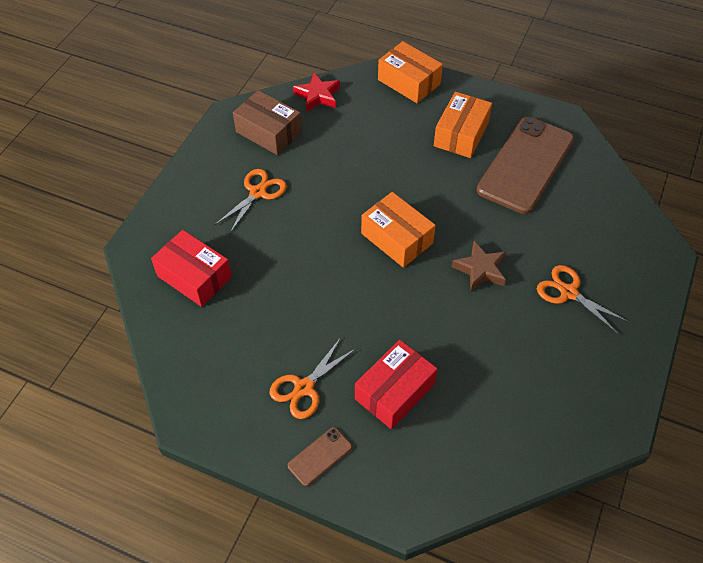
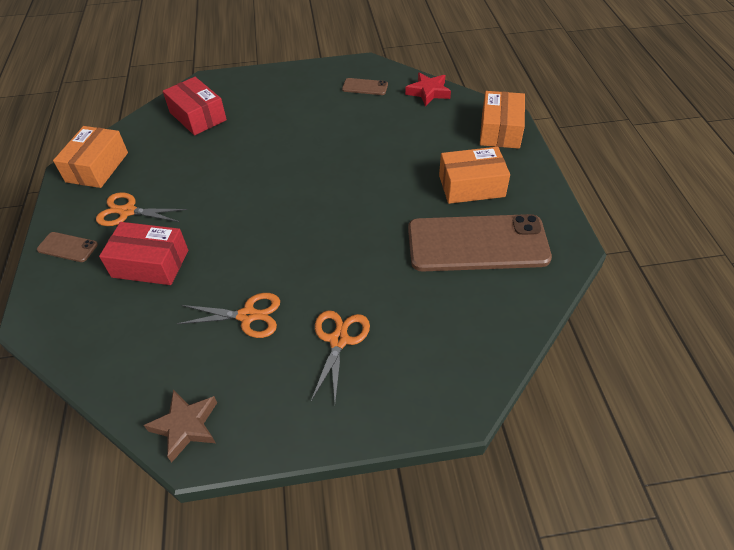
camera: 60 degrees right, 5 degrees down
(194, 276) = (198, 116): red box -> red box turned 45 degrees counterclockwise
(257, 192) = (299, 108): orange scissors -> orange scissors (247, 316)
(268, 132) = (365, 87): brown box -> brown phone
(397, 238) = (313, 198): orange box -> orange box (97, 167)
(480, 269) = (319, 264): brown star -> brown star (186, 426)

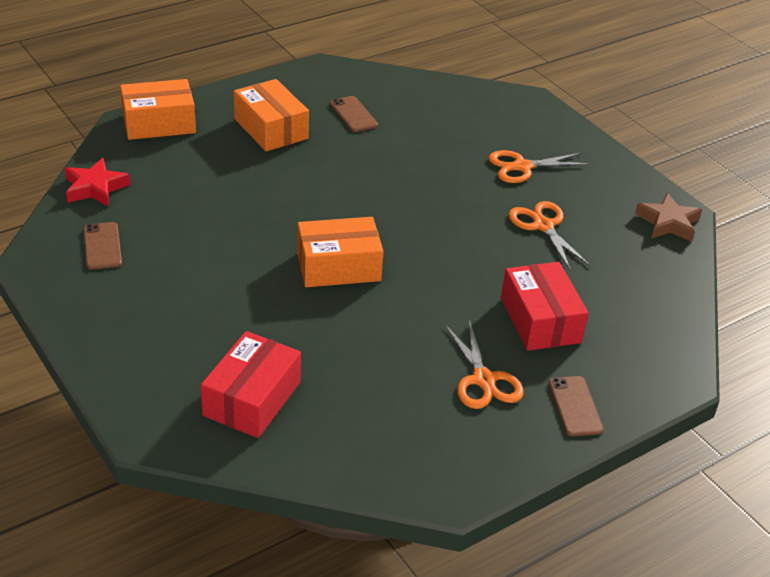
camera: 120 degrees left, 10 degrees down
(97, 167) = (428, 460): orange box -> orange box (338, 266)
(477, 243) = (353, 114): brown phone -> brown phone, size x0.42

